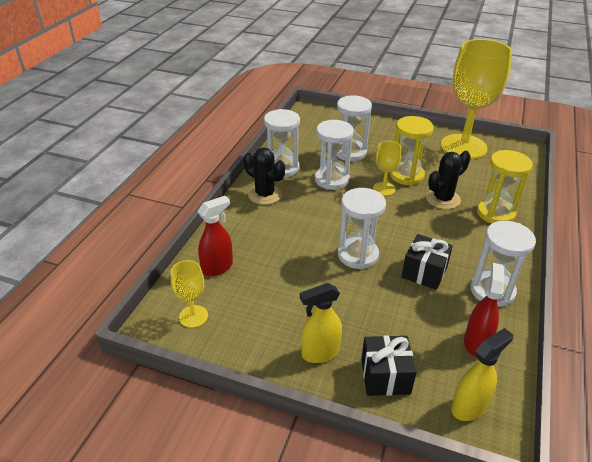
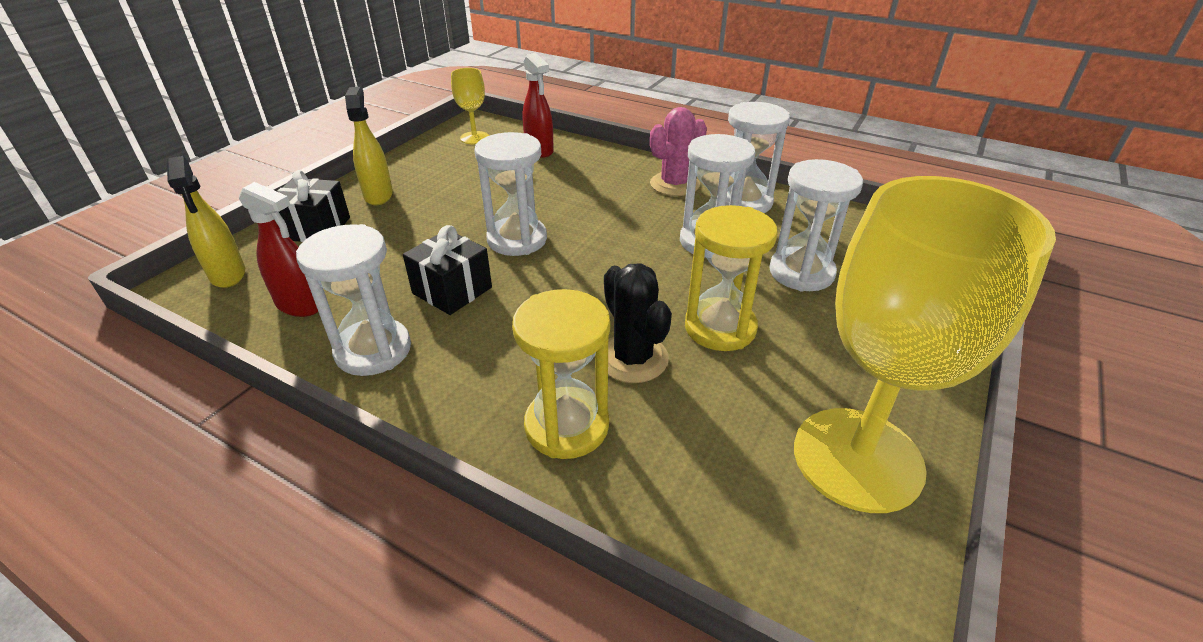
camera: 100 degrees right, 0 degrees up
(265, 195) = (674, 184): black cactus -> pink cactus
(384, 189) = (676, 291): yellow goblet -> none

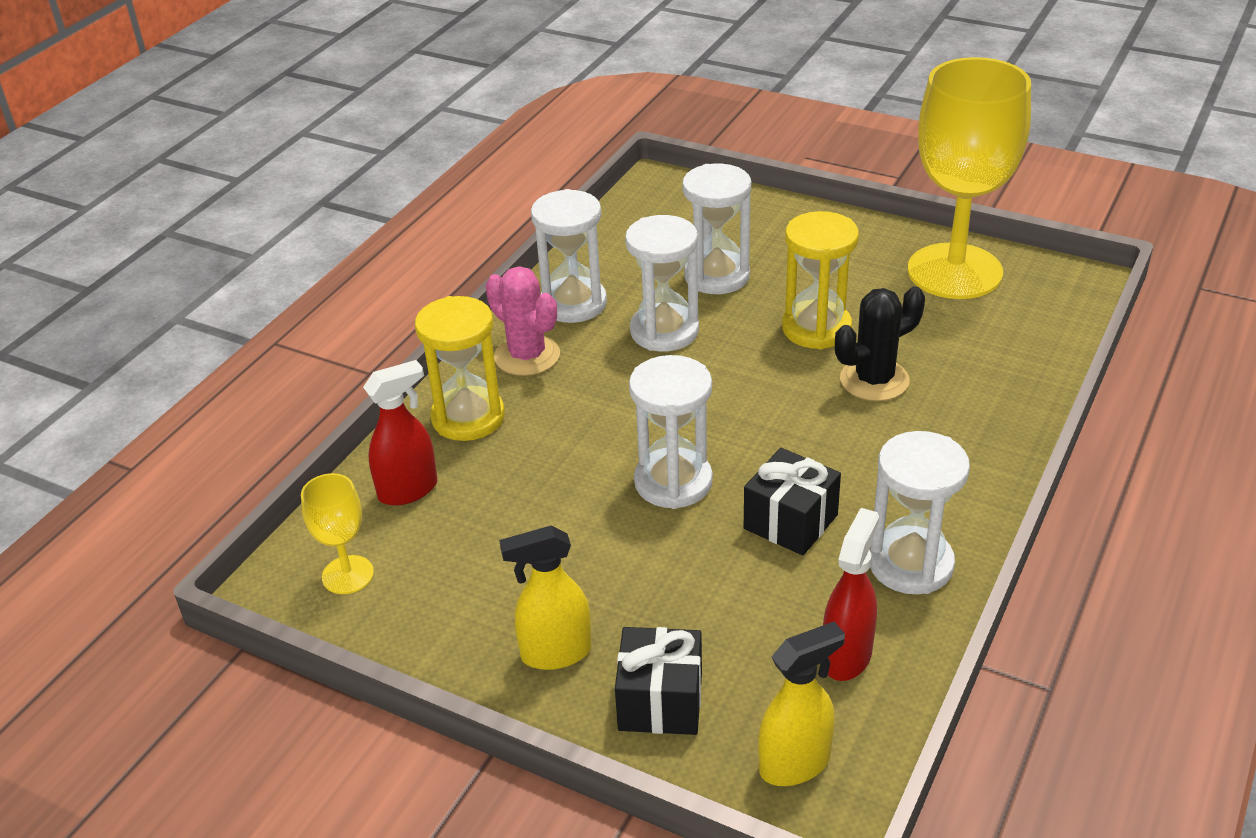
camera: 90 degrees left, 0 degrees up
(567, 426) = (972, 414): yellow hourglass -> yellow hourglass (468, 417)

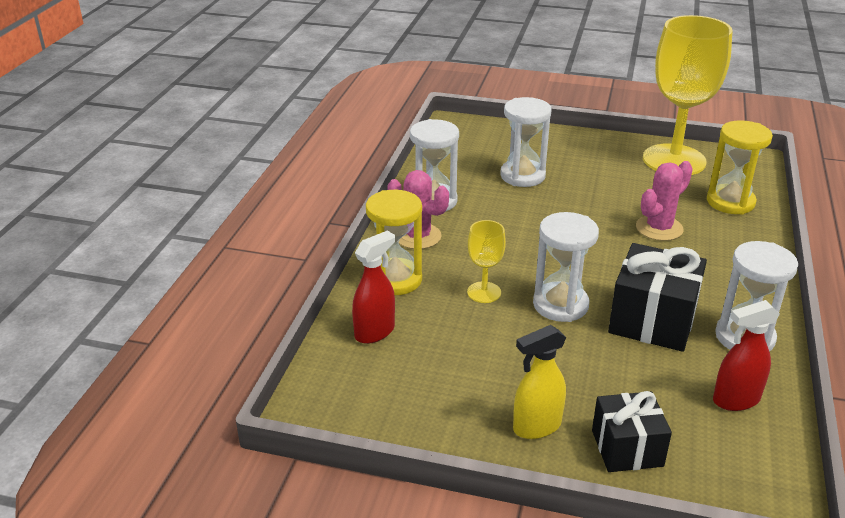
camera: 15 degrees left, 5 degrees down
(348, 575) = (357, 394): yellow goblet -> yellow goblet (484, 292)
(664, 331) = (505, 212): white hourglass -> none
(790, 522) = (652, 320): black gift -> black gift, size x1.53
(795, 763) = (740, 475): yellow spray bottle -> none
(816, 328) = (605, 201): yellow hourglass -> yellow hourglass (730, 202)
(846, 655) = (735, 400): red spray bottle -> red spray bottle turned 120 degrees counterclockwise
(874, 380) = (659, 228): black cactus -> pink cactus

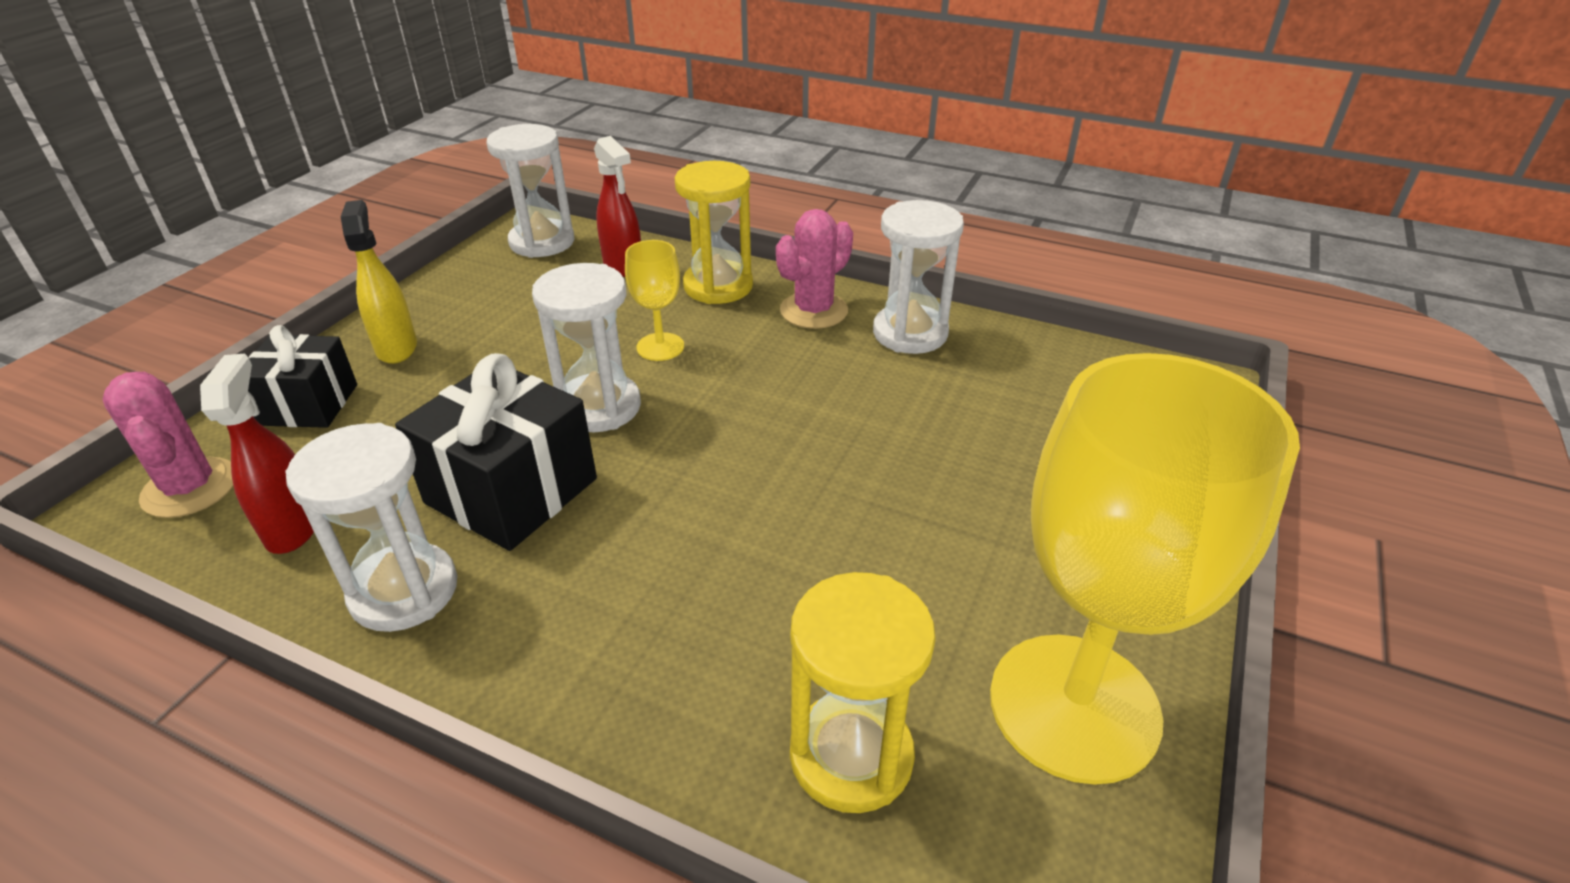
camera: 100 degrees right, 5 degrees up
(522, 176) = (990, 436): white hourglass -> white hourglass (542, 242)
(659, 228) = (768, 579): pink cactus -> pink cactus (190, 488)

